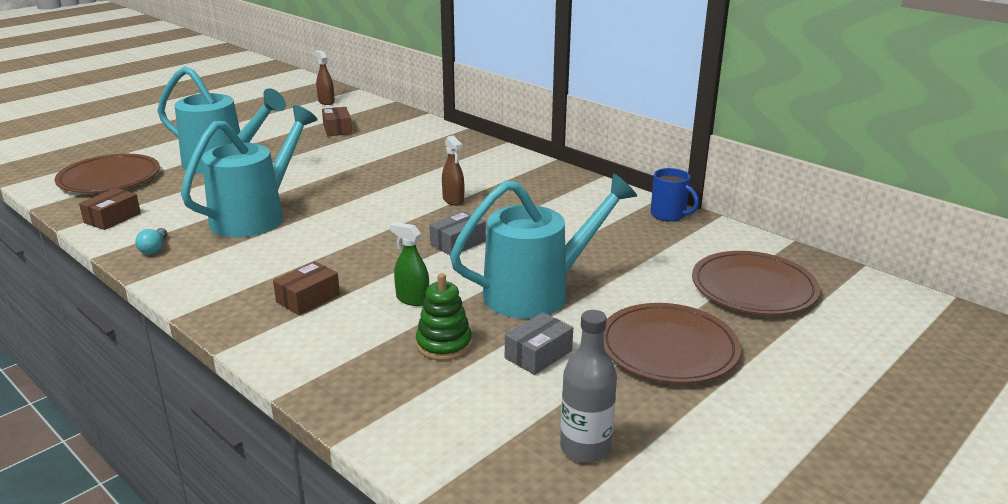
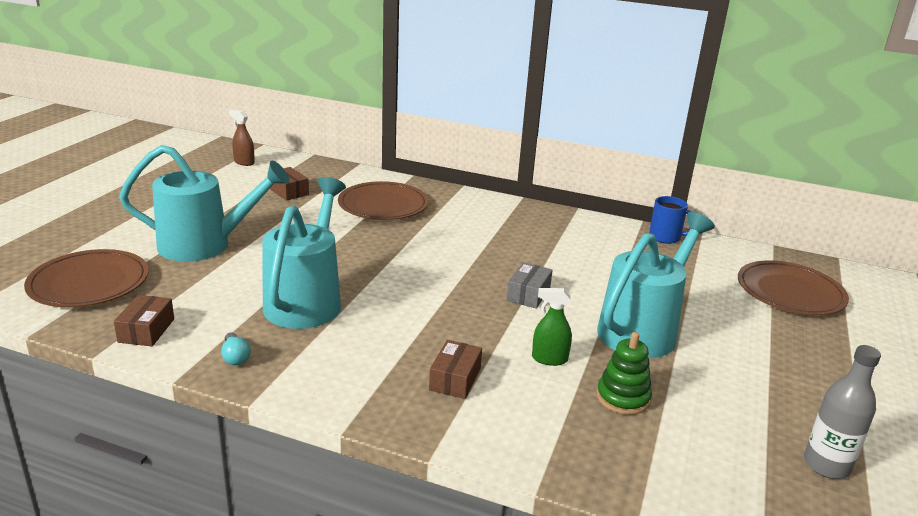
camera: 25 degrees left, 0 degrees up
(453, 200) = (479, 251): brown spray bottle -> none
(538, 354) = (705, 388): grey box -> none
(668, 348) = (789, 359): brown plate -> brown plate (383, 205)

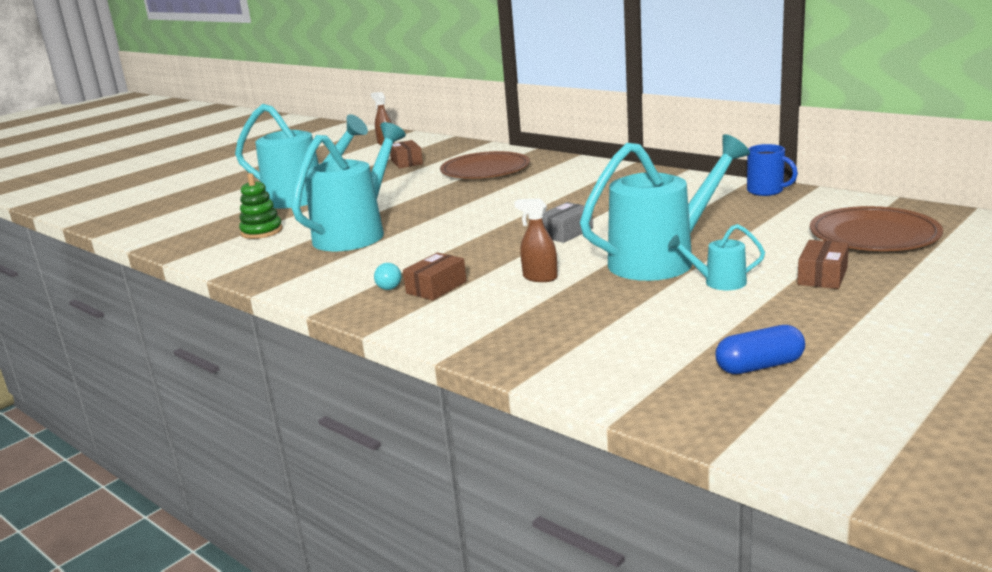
camera: 25 degrees right, 5 degrees down
(89, 283) = (196, 221): brown plate -> none
(146, 330) = (214, 249): brown box -> brown box (822, 276)
(235, 357) = (266, 267): turquoise light bulb -> turquoise light bulb (390, 285)
(549, 359) = (540, 277): green spray bottle -> brown spray bottle
(623, 398) = (586, 307): green stacking toy -> green stacking toy (261, 231)
(713, 357) = (718, 282): none -> turquoise watering can
(826, 465) = (759, 366): grey bottle -> blue capsule

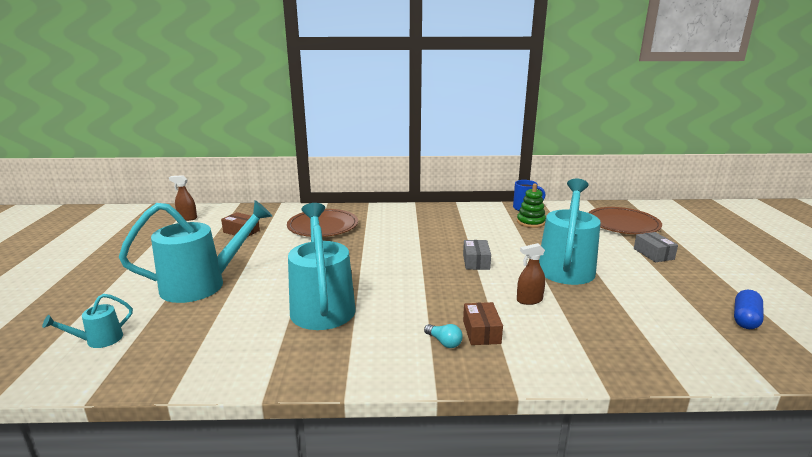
camera: 45 degrees left, 0 degrees up
(261, 231) = (221, 330): green stacking toy -> green stacking toy (530, 222)
(718, 282) = (622, 272): turquoise watering can -> turquoise watering can (98, 340)
(822, 276) = (653, 254): brown box -> grey box

